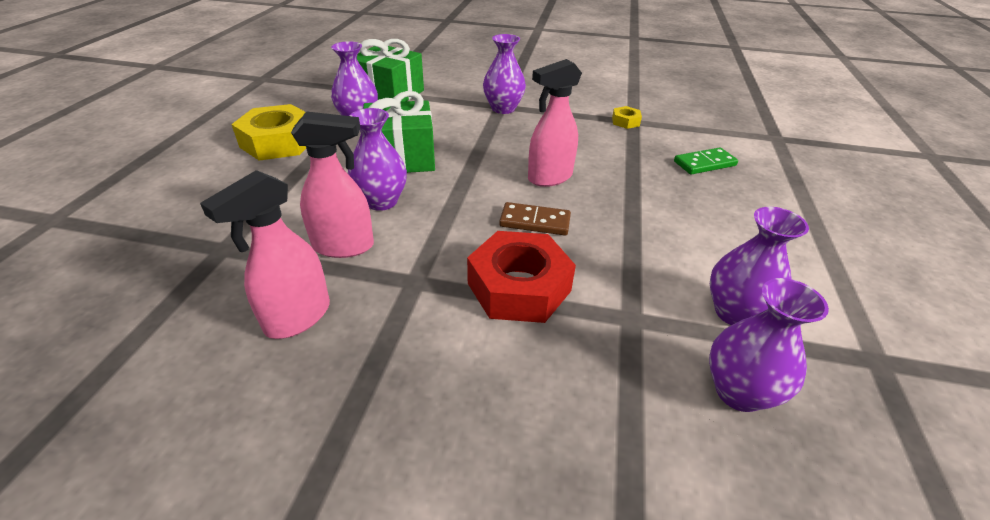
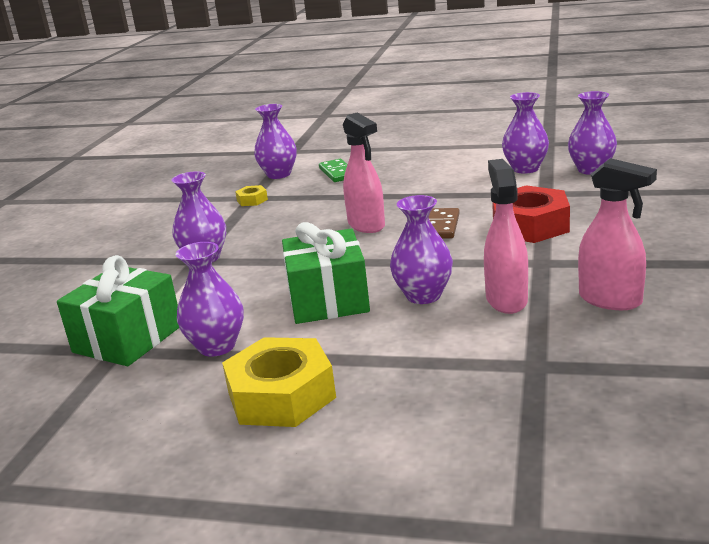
camera: 85 degrees left, 15 degrees down
(697, 132) = (279, 174): none -> purple vase

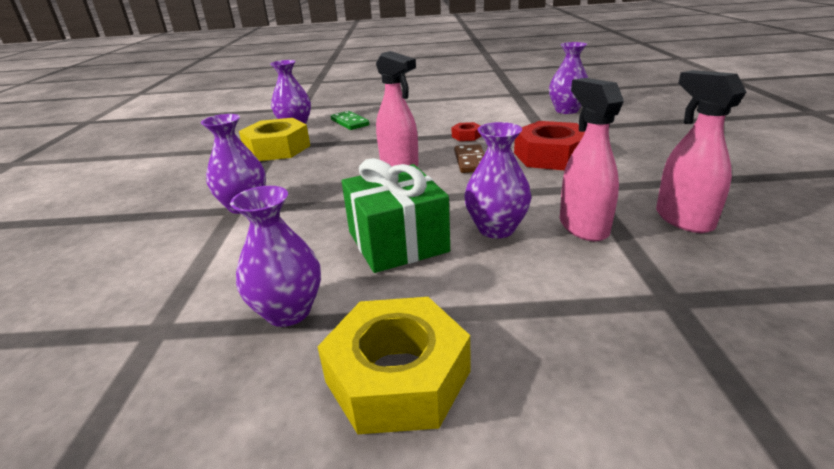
camera: 15 degrees left, 5 degrees up
(128, 339) = (170, 312): green gift -> none
(252, 200) = (277, 149): yellow nut -> yellow nut, size x2.19
(454, 197) = (466, 136): none -> red nut
(525, 169) = (512, 112): purple vase -> none
(611, 300) = (683, 219): pink spray bottle -> pink spray bottle turned 135 degrees counterclockwise

